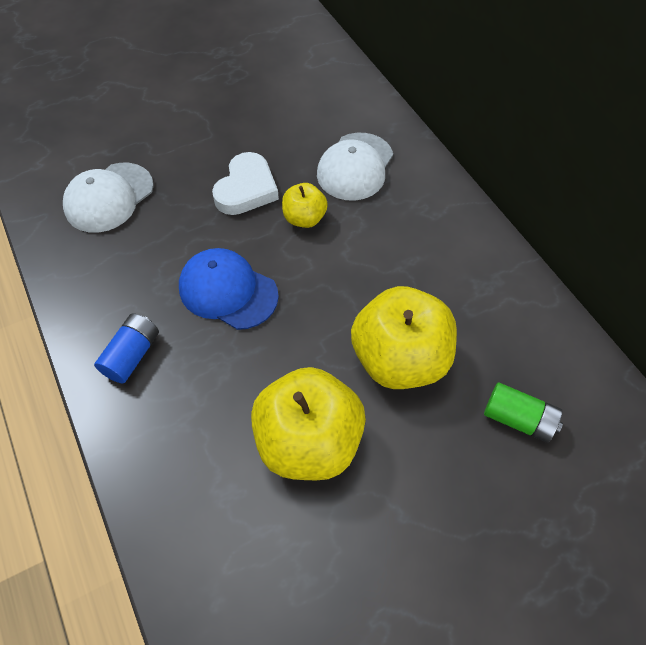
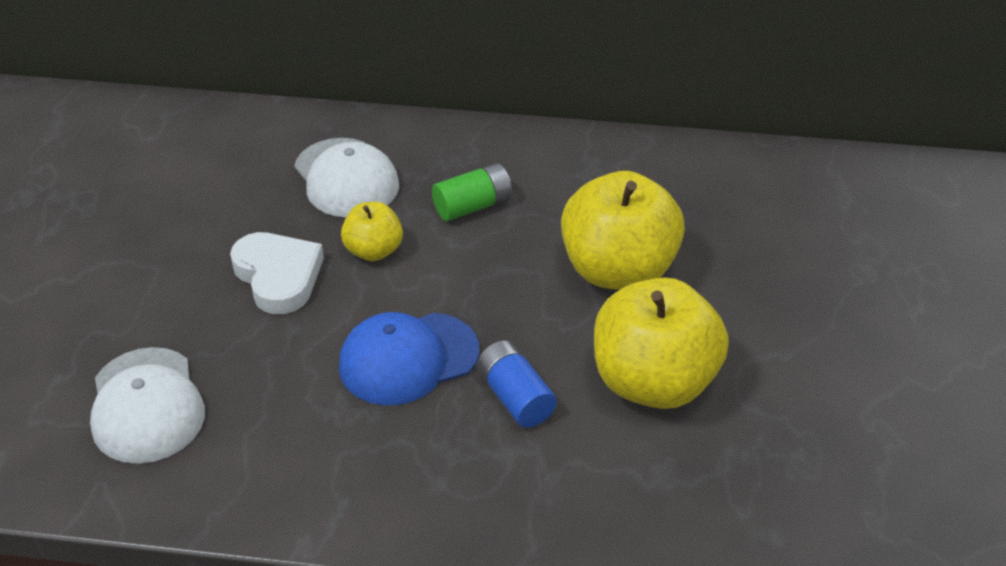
camera: 55 degrees left, 15 degrees down
(132, 355) = (415, 482): blue battery -> blue battery (515, 397)
(518, 419) = (747, 228): green battery -> green battery (473, 206)

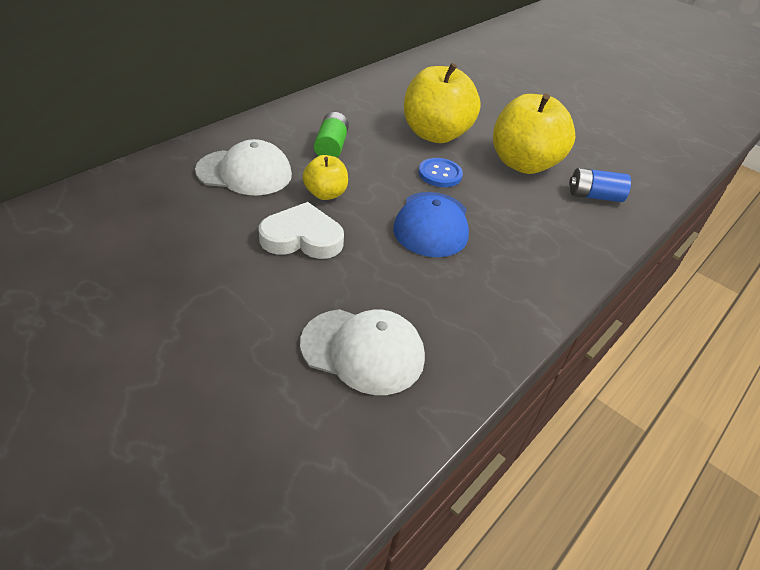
camera: 60 degrees left, 0 degrees up
(515, 397) = (496, 205): blue battery -> blue battery (594, 196)
(526, 317) = (440, 174): none -> blue button

